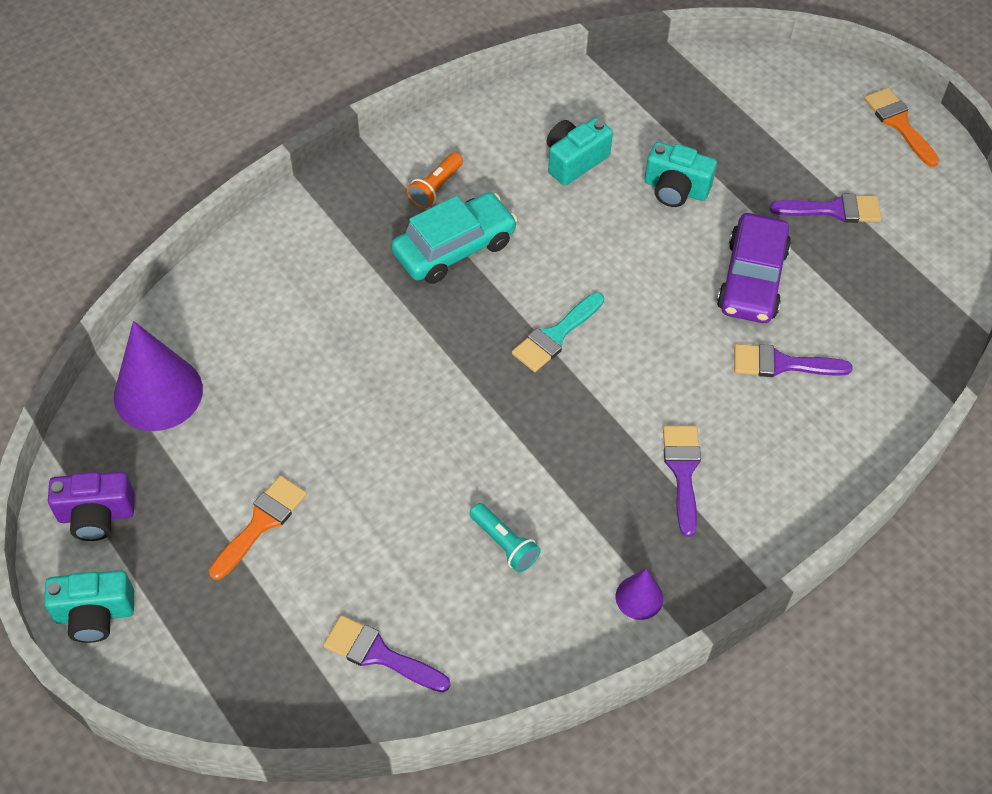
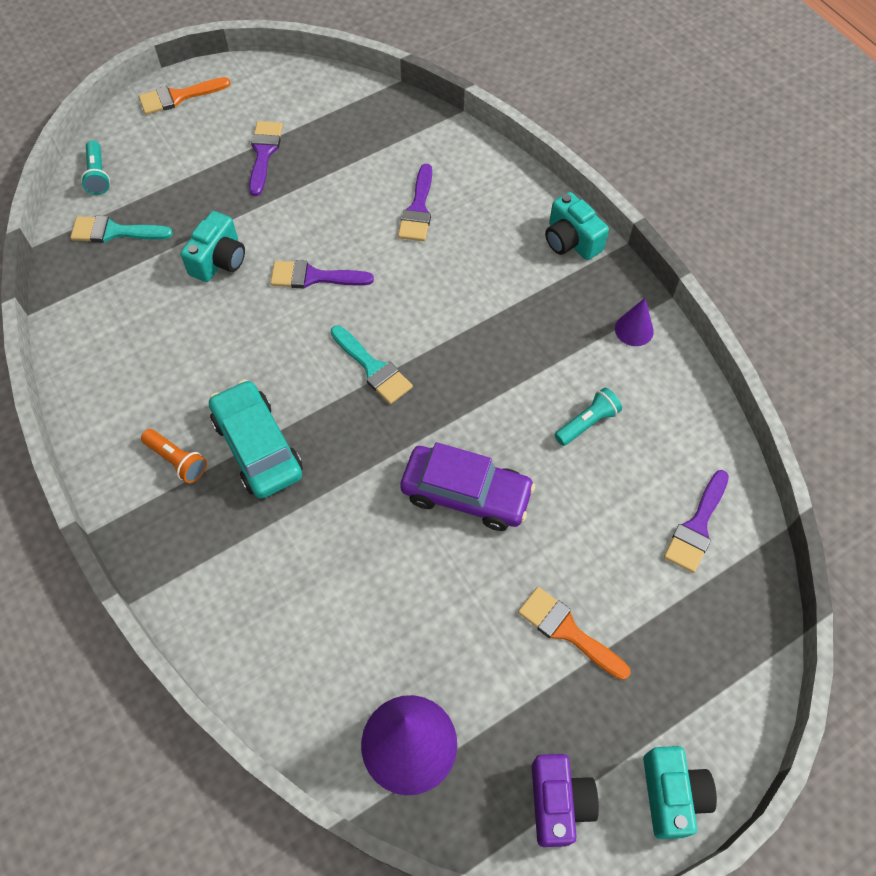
camera: 85 degrees left, 5 degrees up
(574, 161) = (167, 336): turquoise camera -> turquoise camera (571, 241)
(682, 471) = (518, 288): purple brush -> purple brush (313, 277)
(697, 100) = (114, 232): none -> turquoise brush
(752, 279) = (329, 218): purple car -> purple car (466, 494)
(769, 75) = (98, 175): none -> turquoise flashlight

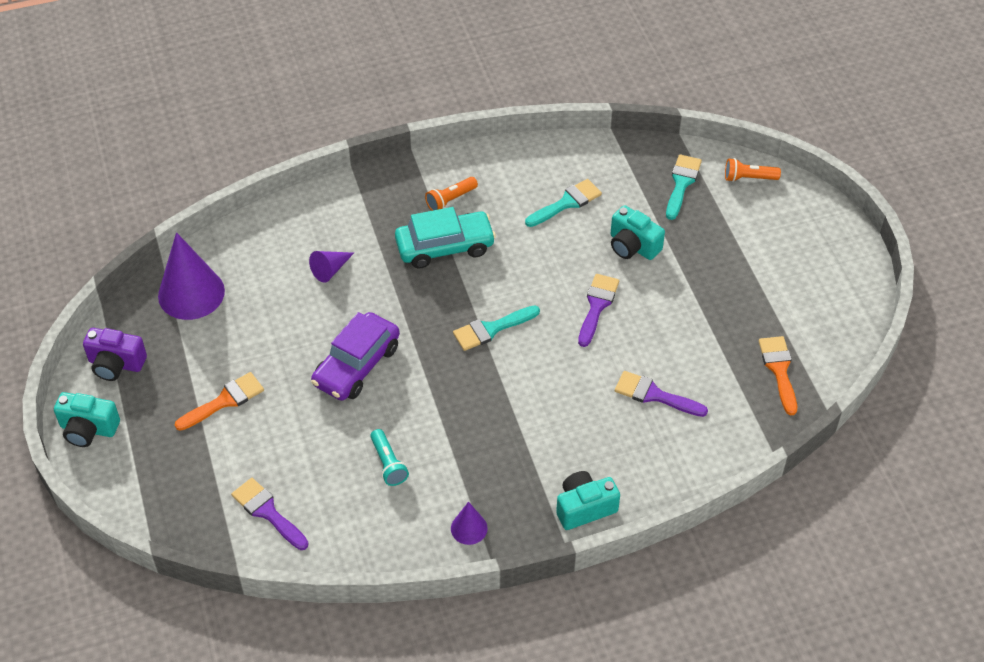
camera: 105 degrees right, 10 degrees down
(98, 175) = (748, 178): turquoise flashlight -> orange flashlight
(162, 335) = (566, 203): none -> turquoise brush
(178, 97) = (836, 240): orange brush -> orange brush (779, 370)
(264, 153) = (751, 292): purple brush -> none
(324, 570) = (330, 269): none -> purple cone

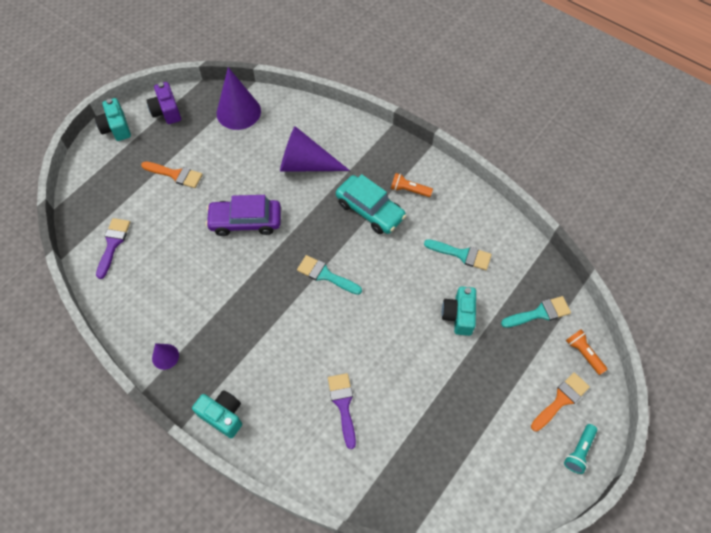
camera: 55 degrees right, 10 degrees up
(330, 269) = (306, 164): purple cone -> purple cone, size x2.00
(388, 464) = (185, 283): turquoise flashlight -> turquoise flashlight (579, 451)
(597, 306) = (391, 324): purple brush -> none
(779, 370) = (425, 477): orange brush -> orange brush (561, 400)

